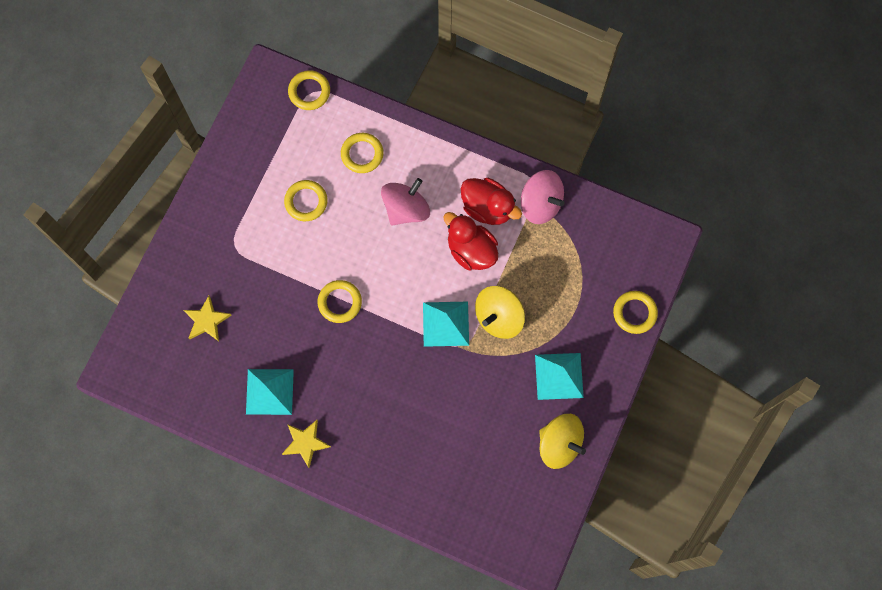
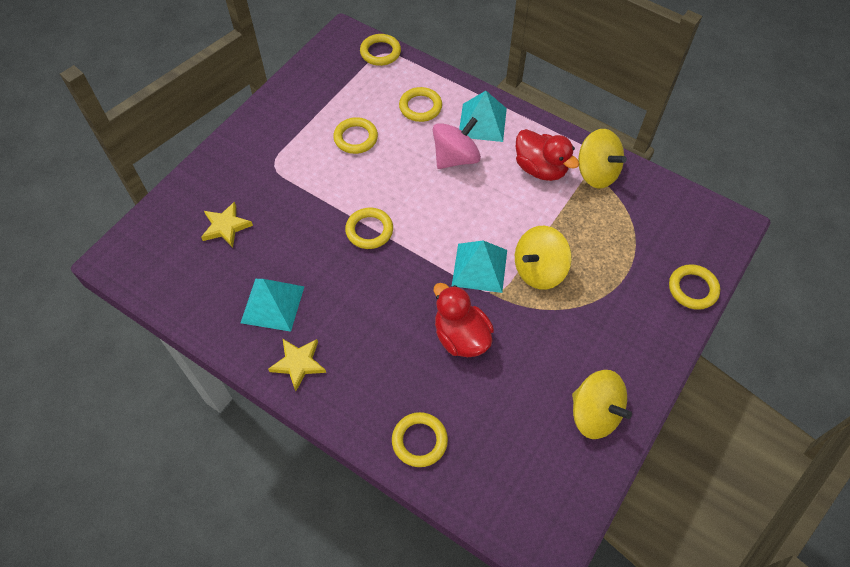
camera: 10 degrees right, 15 degrees down
(420, 492) = (419, 441): none -> yellow ring
(471, 250) = (517, 203): red duck -> red duck (461, 337)
(540, 204) = (596, 173): pink spinning top -> yellow spinning top
(559, 376) = (601, 340): turquoise pyramid -> turquoise pyramid (482, 122)

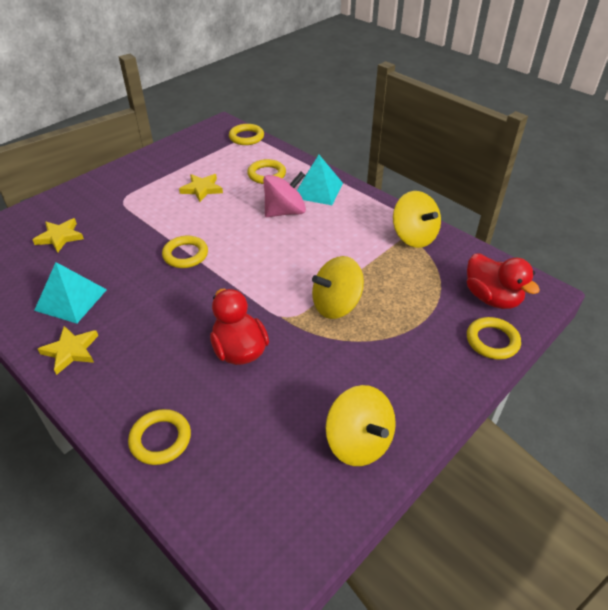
camera: 10 degrees right, 15 degrees down
(356, 138) = (202, 189): yellow ring -> yellow star
(479, 267) = (278, 296): turquoise pyramid -> none
(540, 169) = (361, 228): red duck -> red duck (492, 298)

